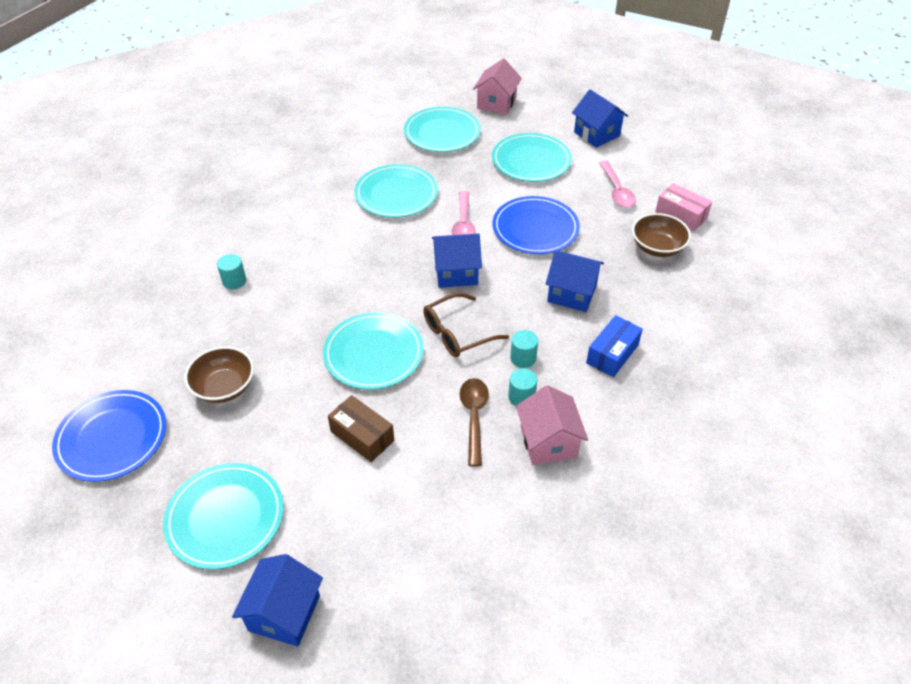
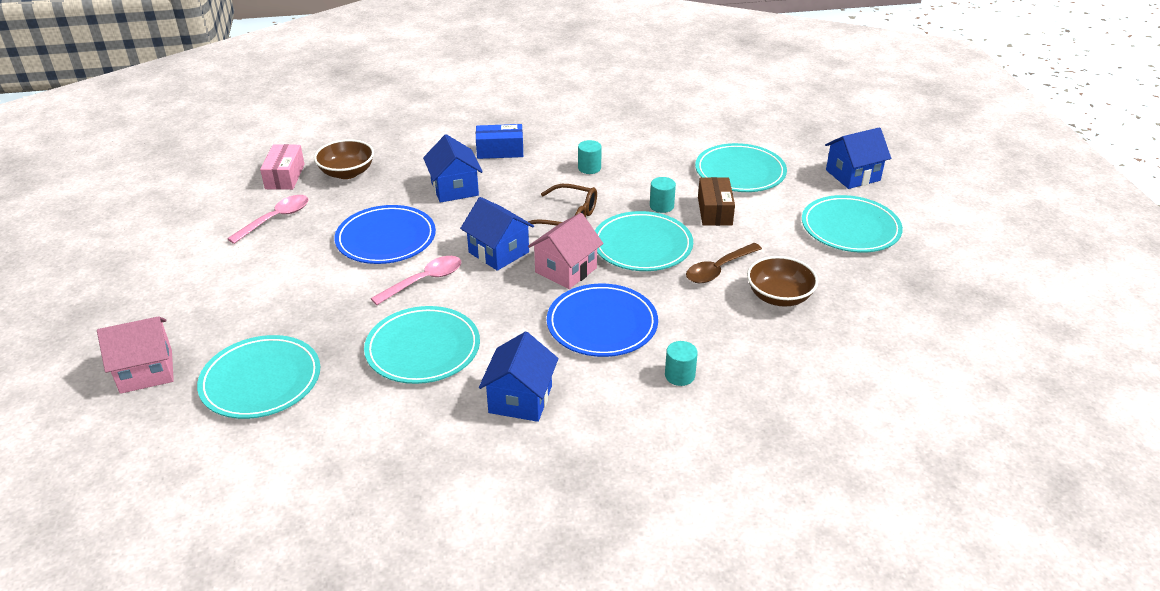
camera: 130 degrees left, 10 degrees down
(112, 438) = (900, 319): blue plate -> blue plate (602, 324)
(474, 417) = (633, 178): brown spoon -> brown spoon (718, 269)
(523, 358) = (553, 182): turquoise cylinder -> turquoise cylinder (661, 206)
(531, 161) = (266, 288): turquoise plate -> turquoise plate (740, 172)
(548, 442) = (611, 145): pink house -> pink house (566, 270)
(596, 134) = (169, 268): blue house -> blue house (520, 399)

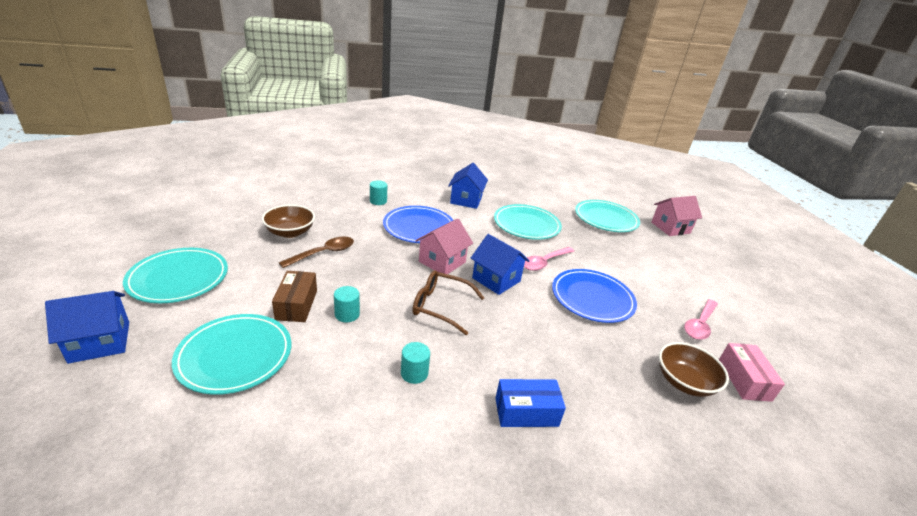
camera: 175 degrees right, 5 degrees down
(454, 189) = (558, 350): blue house -> none
(642, 245) = (378, 276): turquoise plate -> none

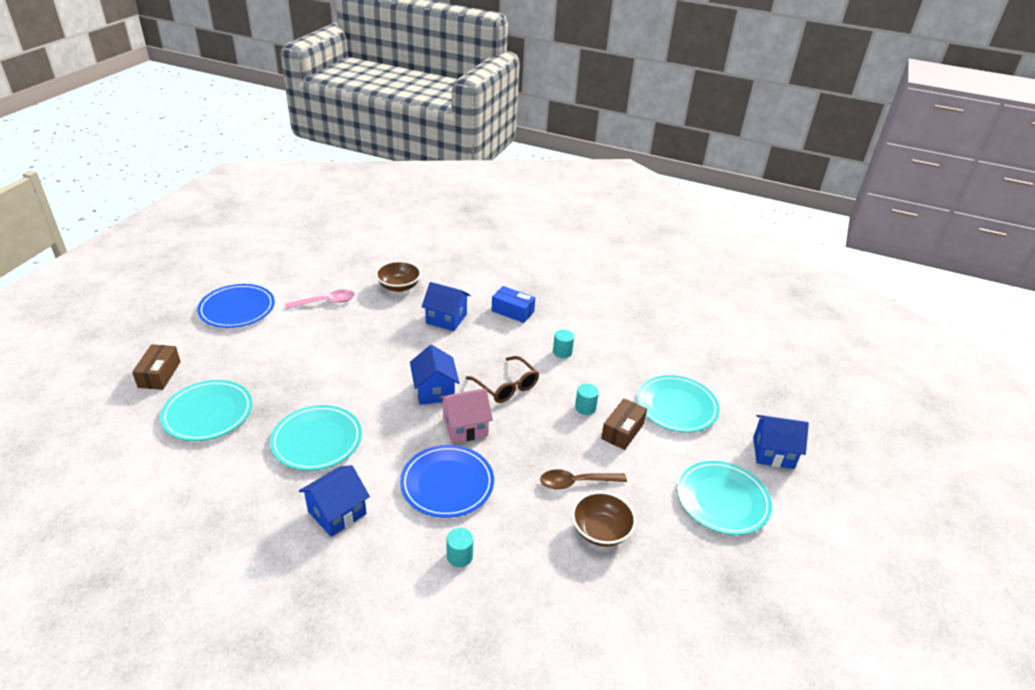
camera: 145 degrees left, 5 degrees up
(544, 262) = (367, 389): pink spoon -> none
(580, 359) = (446, 318): none -> blue house
(592, 298) = (375, 346): blue plate -> blue plate (237, 309)
(670, 228) = (159, 374): pink house -> brown box
(744, 380) = (360, 273): pink box -> none

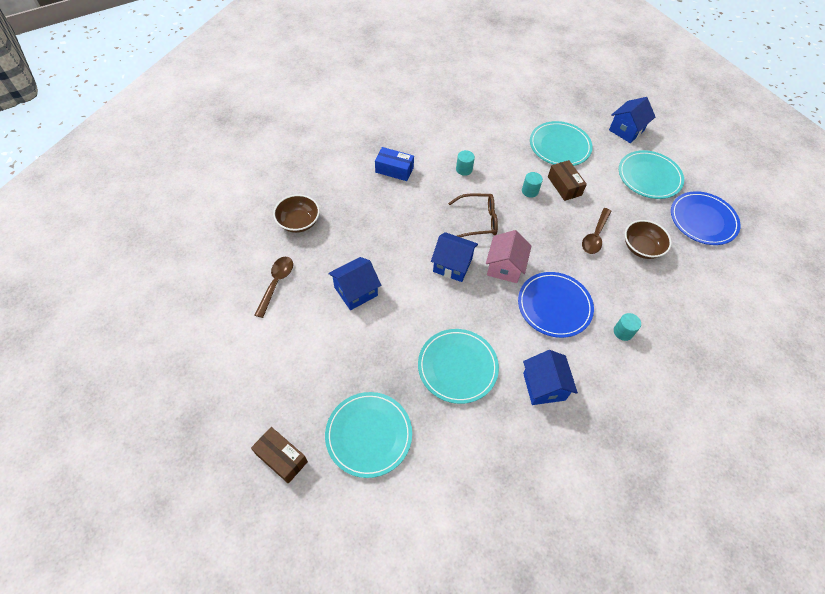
camera: 55 degrees left, 20 degrees up
(237, 309) = (227, 356): blue plate -> blue plate (703, 220)
(325, 302) = (276, 283): pink spoon -> brown spoon
(446, 318) = (370, 214): blue house -> blue house (356, 291)
(512, 311) = (394, 170): blue box -> blue box turned 45 degrees clockwise

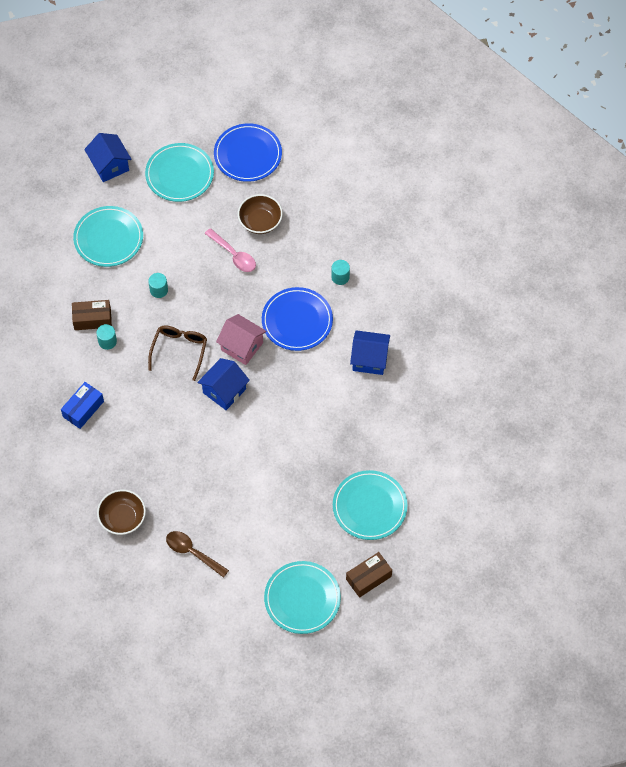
camera: 70 degrees left, 5 degrees up
(356, 291) = (225, 483): blue house -> none
(457, 367) = (331, 420): turquoise plate -> turquoise plate (302, 599)
(564, 186) = (163, 256): brown box -> brown box (92, 319)
(595, 236) = (234, 255): brown spoon -> pink spoon

